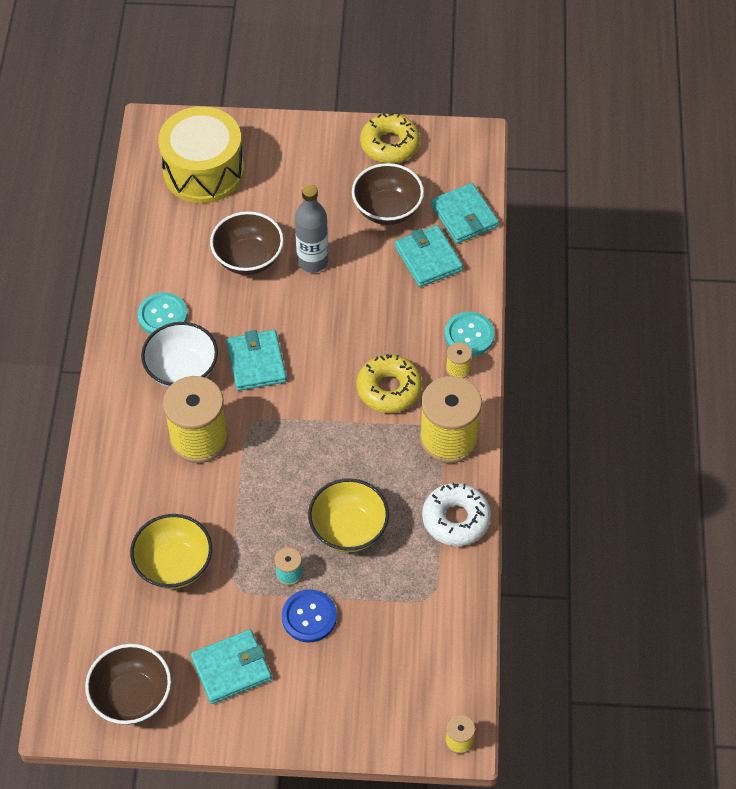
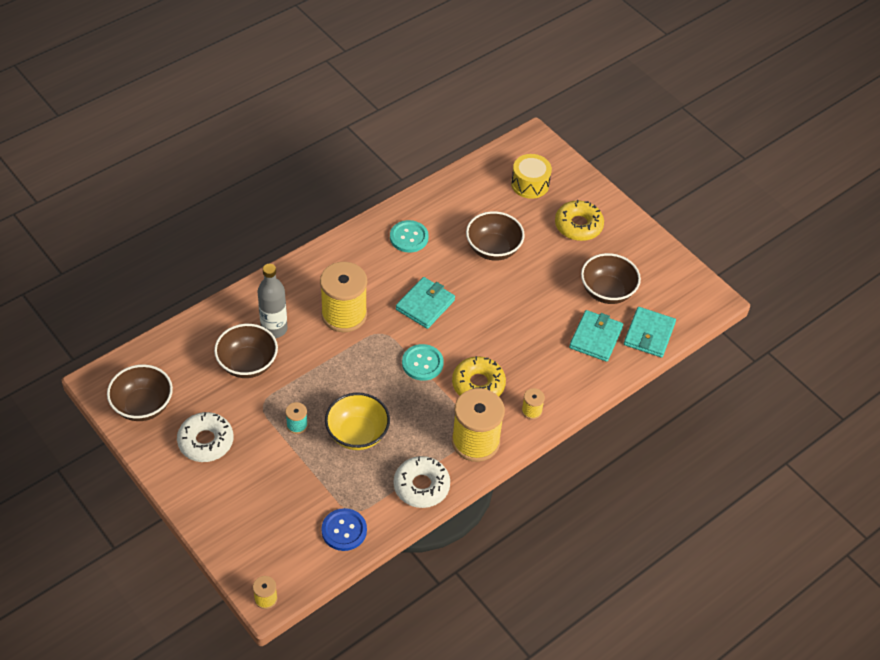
camera: 45 degrees right, 5 degrees down
(174, 565) = (247, 364): yellow bowl -> brown bowl
(182, 370) = (381, 273): white bowl -> none
(203, 171) = (530, 184): yellow drum -> yellow drum, size x0.59
(231, 668) = (206, 441): turquoise wallet -> white donut
(309, 617) = (277, 456): blue button -> blue button (344, 530)
(312, 261) = (527, 281): grey bottle -> grey bottle (274, 329)
(389, 144) = (657, 259): yellow donut -> yellow donut (578, 225)
(469, 335) = (563, 399): turquoise button -> turquoise button (422, 363)

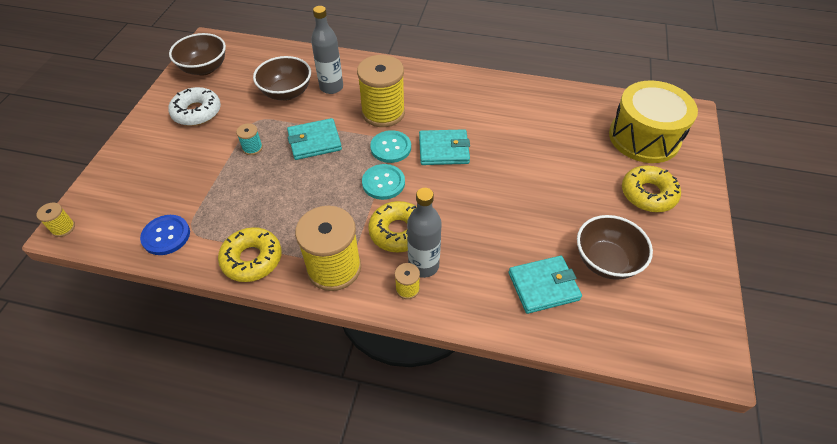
camera: 55 degrees right, 0 degrees up
(357, 434) = (273, 186): yellow bowl -> none
(409, 237) = (497, 103): turquoise button -> turquoise button (391, 147)
(421, 486) = (252, 259): white donut -> yellow donut
(493, 249) = (549, 155): brown bowl -> none
(521, 389) = (423, 265): none -> grey bottle
(530, 184) = (644, 137): yellow drum -> yellow drum, size x1.69
(649, 334) = (599, 329): turquoise wallet -> turquoise wallet (314, 141)

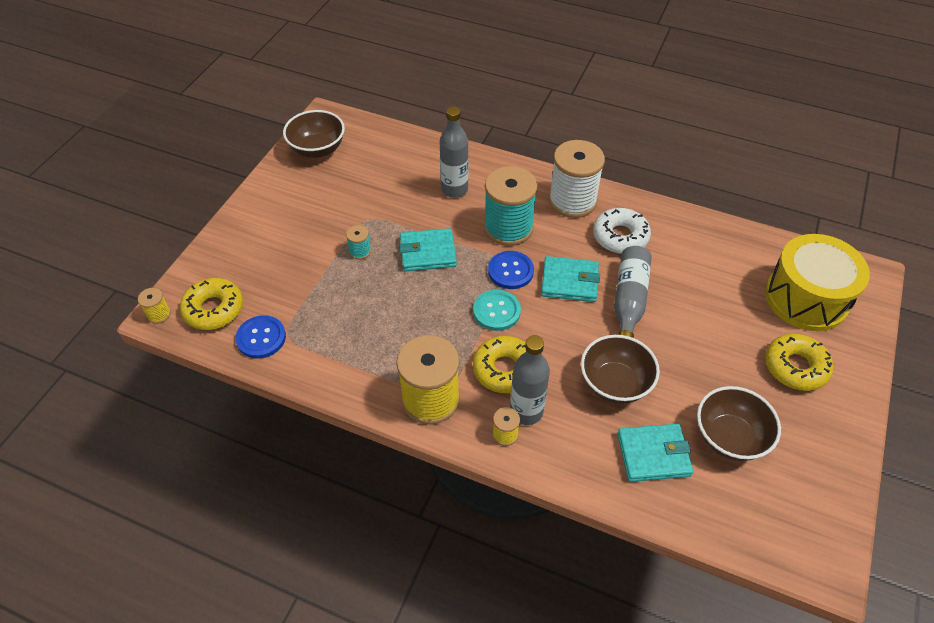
camera: 10 degrees right, 0 degrees up
(197, 112) = (305, 201): white donut -> white donut (620, 237)
(252, 259) = (346, 377): yellow donut -> yellow donut (214, 309)
(286, 93) = (404, 190): brown bowl -> brown bowl (615, 383)
(383, 112) = (508, 228): yellow spool -> turquoise spool
(391, 147) = (510, 271): turquoise button -> blue button
(435, 85) = (572, 201): none -> white spool
(497, 158) = (629, 300): none -> grey bottle

